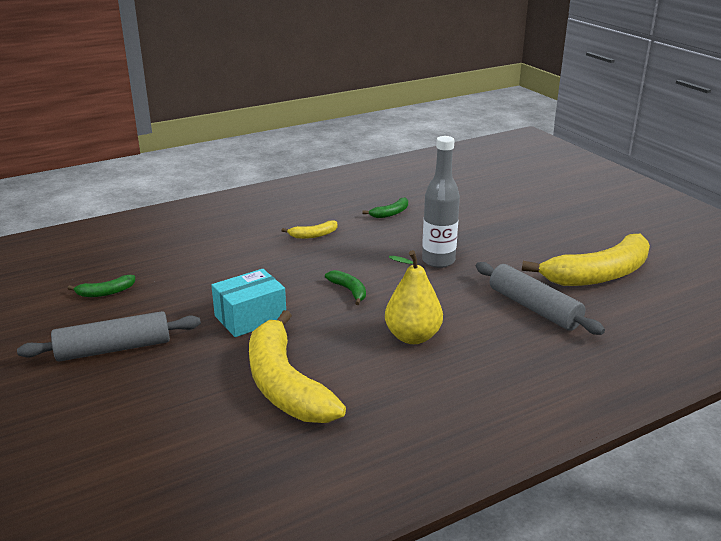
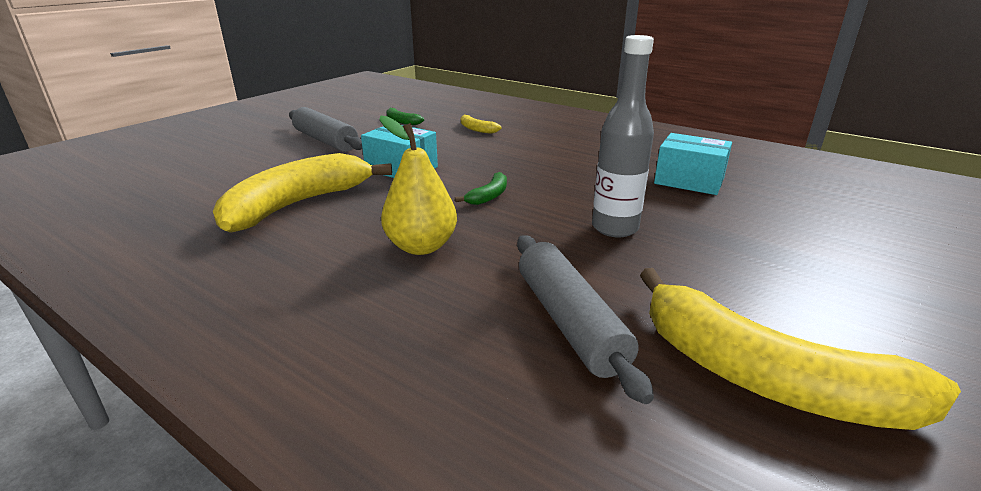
camera: 65 degrees right, 0 degrees up
(313, 235) = (581, 159): yellow banana -> yellow banana (476, 129)
(390, 213) = (689, 181): green banana -> turquoise box
(533, 308) = (569, 322): grey rolling pin -> grey rolling pin turned 45 degrees counterclockwise

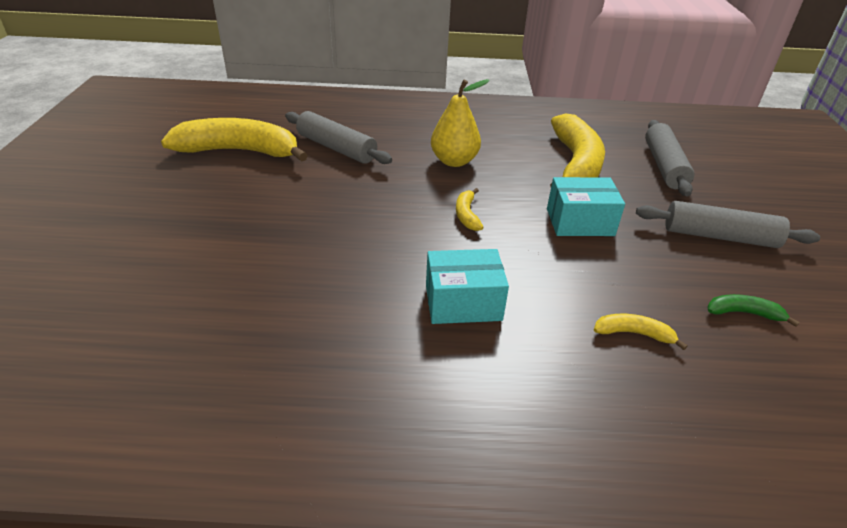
camera: 145 degrees right, 10 degrees up
(227, 180) = (664, 166): none -> grey rolling pin
(489, 196) = (467, 215): green banana -> yellow banana
(615, 228) = (345, 213): grey bottle -> none
(689, 181) = (300, 307): turquoise box -> turquoise box (463, 302)

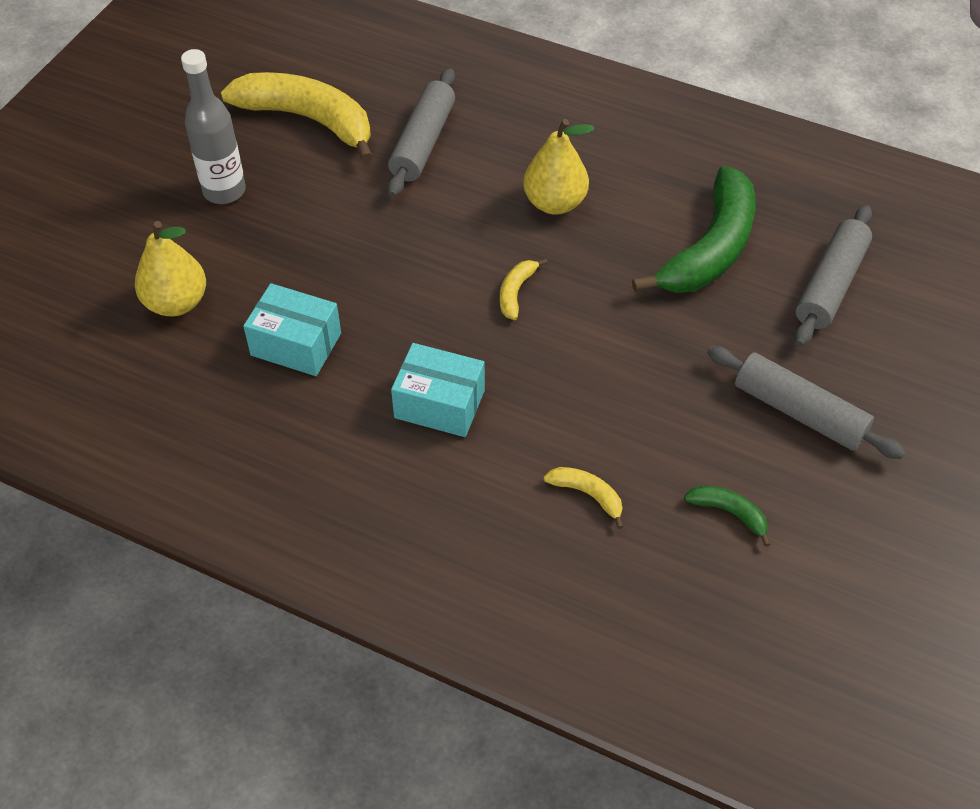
camera: 25 degrees right, 15 degrees up
(175, 289) = (176, 303): none -> yellow pear
(188, 204) = (224, 191): none -> grey bottle
(336, 148) = (423, 143): grey rolling pin -> grey rolling pin turned 45 degrees clockwise
(576, 164) = (710, 249): yellow banana -> green banana
(580, 222) = (642, 341): turquoise box -> turquoise box (296, 344)

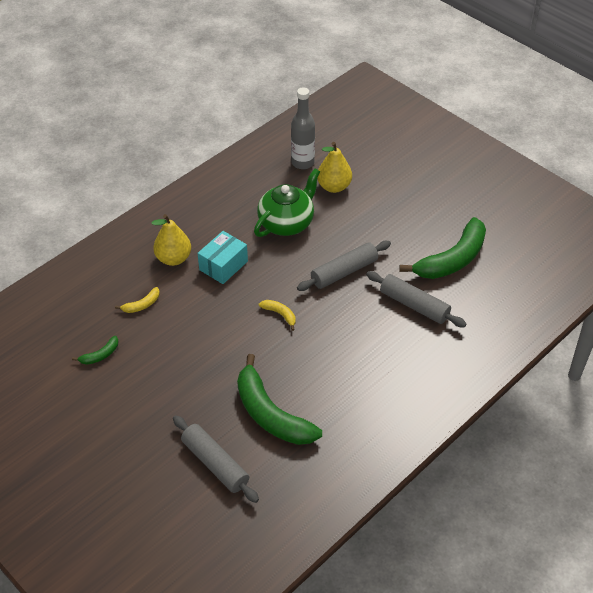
camera: 110 degrees right, 5 degrees down
(224, 191) = (406, 215): grey bottle -> grey bottle (303, 163)
(296, 344) = (287, 223): turquoise box -> green teapot
(309, 120) = (452, 260): yellow banana -> green banana
(555, 203) = (339, 352): yellow pear -> yellow pear (173, 258)
(799, 412) = (139, 409): grey rolling pin -> grey rolling pin (344, 272)

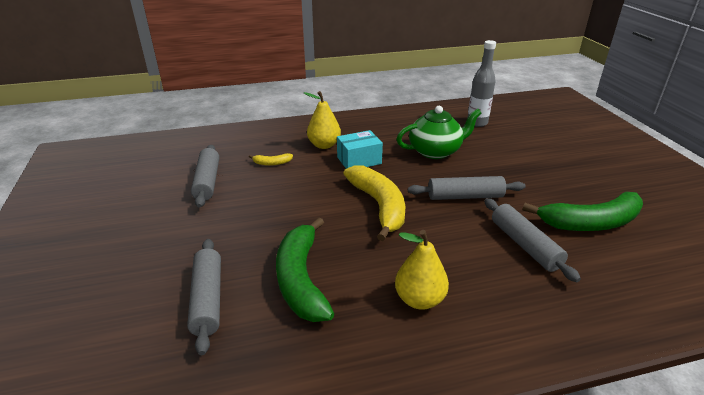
camera: 30 degrees right, 15 degrees down
(100, 355) = (207, 181): green banana -> grey rolling pin
(280, 314) = (379, 206): yellow banana -> yellow banana, size x2.34
(334, 187) = (495, 142): yellow pear -> yellow pear (419, 299)

